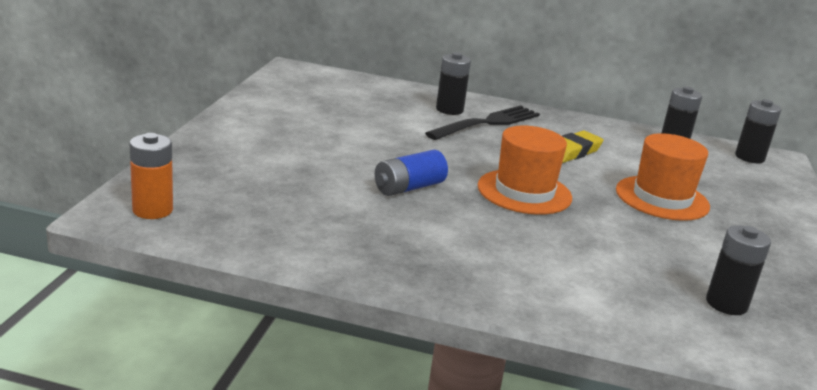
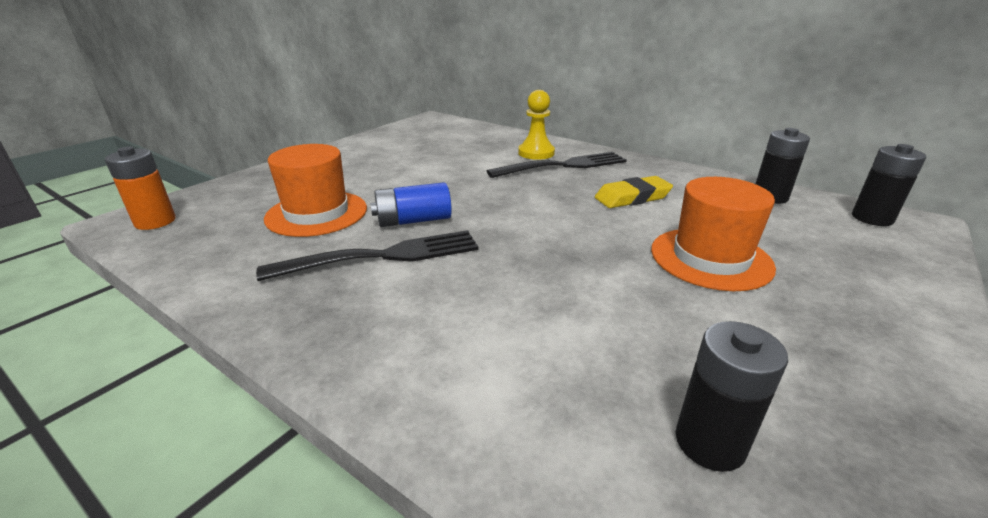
camera: 25 degrees right, 5 degrees up
(418, 221) = (381, 257): none -> black fork
(449, 110) = (536, 153): black battery -> yellow pawn
(524, 192) = (536, 235): orange hat -> orange hat (317, 213)

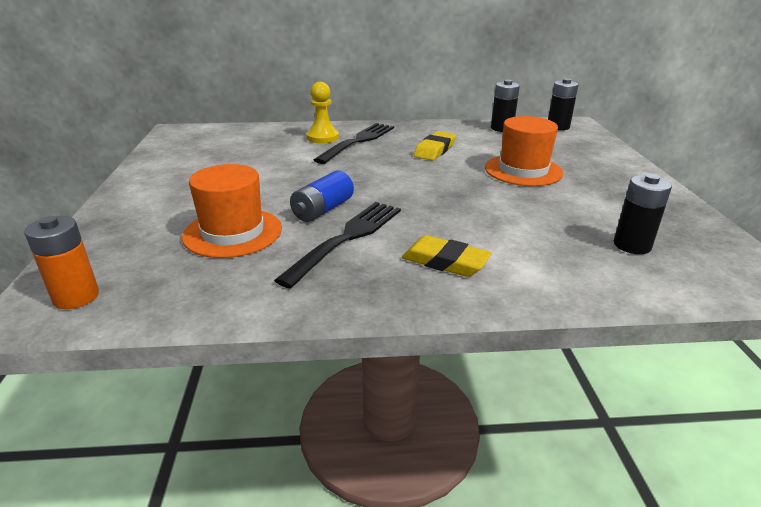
camera: 40 degrees left, 0 degrees up
(420, 326) = (445, 262): none -> yellow eraser

